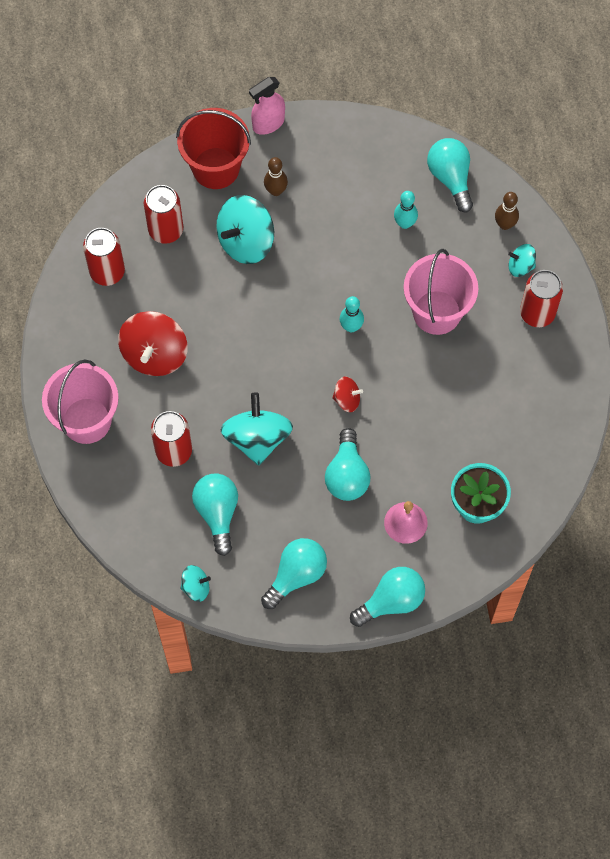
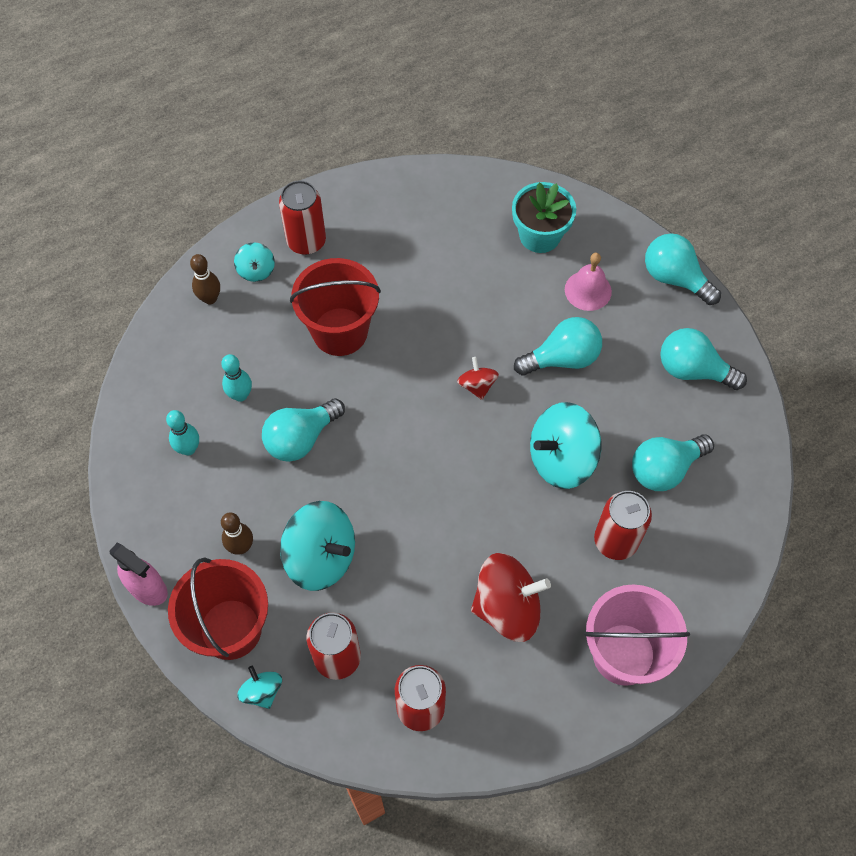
camera: 110 degrees left, 5 degrees down
(196, 587) = (755, 461): turquoise spinning top -> turquoise spinning top (262, 691)
(351, 327) = (389, 409): turquoise bowling pin -> turquoise bowling pin (188, 449)
(436, 312) = (340, 331): pink bucket -> red bucket
(450, 178) = (167, 366): turquoise light bulb -> turquoise light bulb (301, 438)

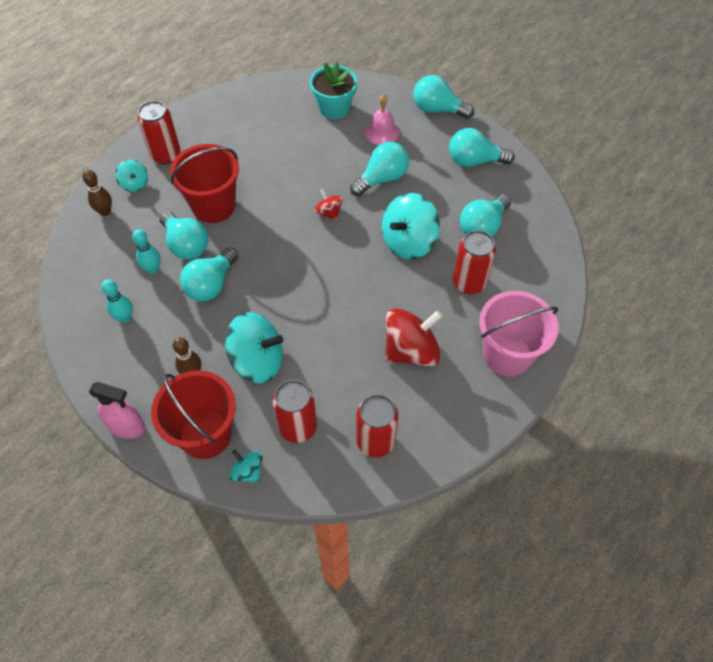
camera: 20 degrees left, 5 degrees down
(289, 375) = (186, 245): none -> turquoise light bulb

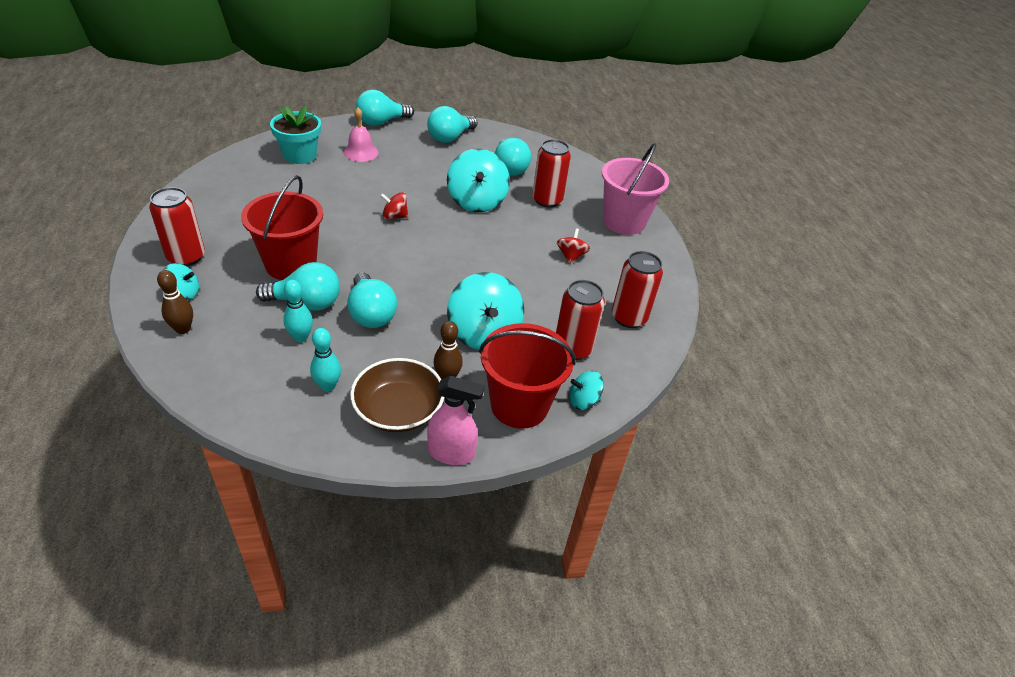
camera: 55 degrees left, 15 degrees down
(127, 427) = (451, 453): pink spray bottle -> pink spray bottle turned 45 degrees clockwise
(138, 370) = (398, 410): none -> brown bowl
(257, 361) = (484, 333): turquoise spinning top -> turquoise spinning top turned 120 degrees clockwise
(382, 179) = (403, 177): turquoise light bulb -> none
(411, 350) = (571, 256): red spinning top -> red spinning top, size x0.51

